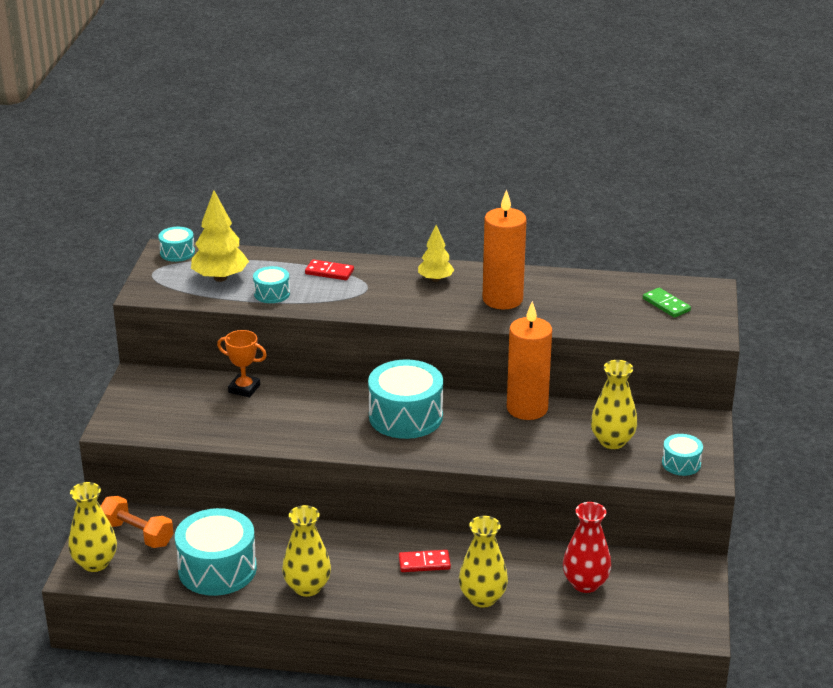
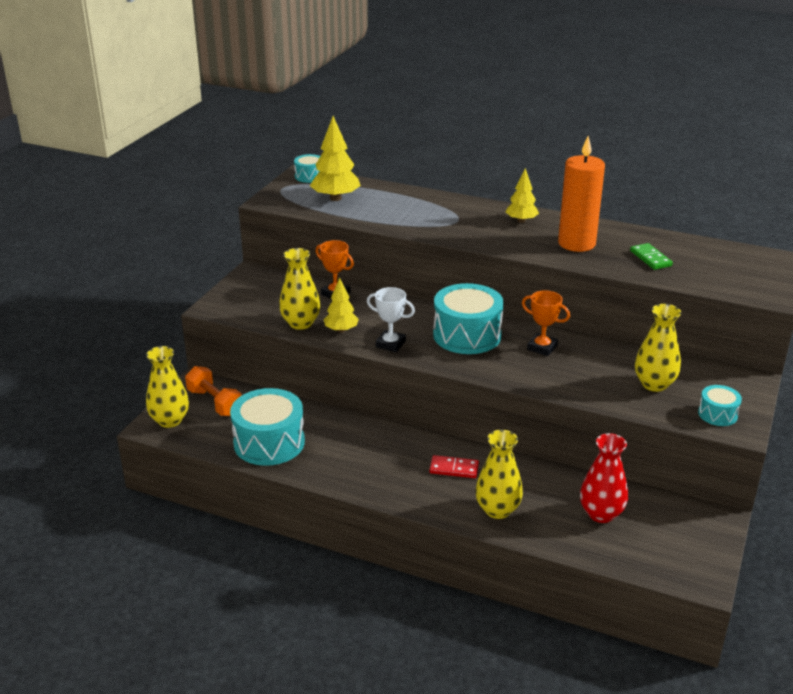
camera: 15 degrees right, 0 degrees up
(268, 431) = (341, 330): none -> yellow tree
(272, 293) = (373, 215): turquoise drum -> none
(307, 587) = (340, 472): yellow vase -> yellow vase (300, 323)
(328, 439) = (390, 344): none -> white trophy
(329, 272) = (430, 204): red domino -> none
(488, 418) = (542, 347): none -> orange trophy
(527, 408) = (581, 344): orange candle -> none
(666, 305) = (732, 266): green domino -> green domino (650, 258)

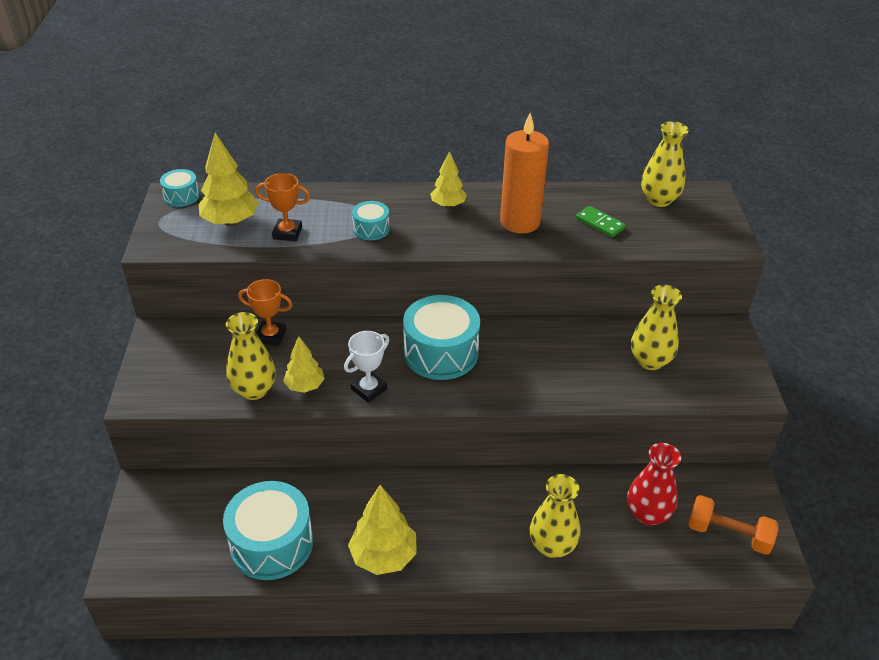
camera: 25 degrees left, 10 degrees up
(170, 420) = (139, 553): yellow vase -> yellow vase (659, 200)
(214, 402) = (179, 509): orange dumbbell -> orange dumbbell (728, 534)
(351, 475) = (383, 556): none -> yellow tree
(390, 344) = (369, 389): white trophy -> white trophy turned 45 degrees counterclockwise
(454, 469) = (483, 509): red domino -> none
(542, 347) = (522, 346): orange trophy -> orange trophy (287, 233)
(717, 414) = (724, 380): turquoise drum -> turquoise drum (371, 229)

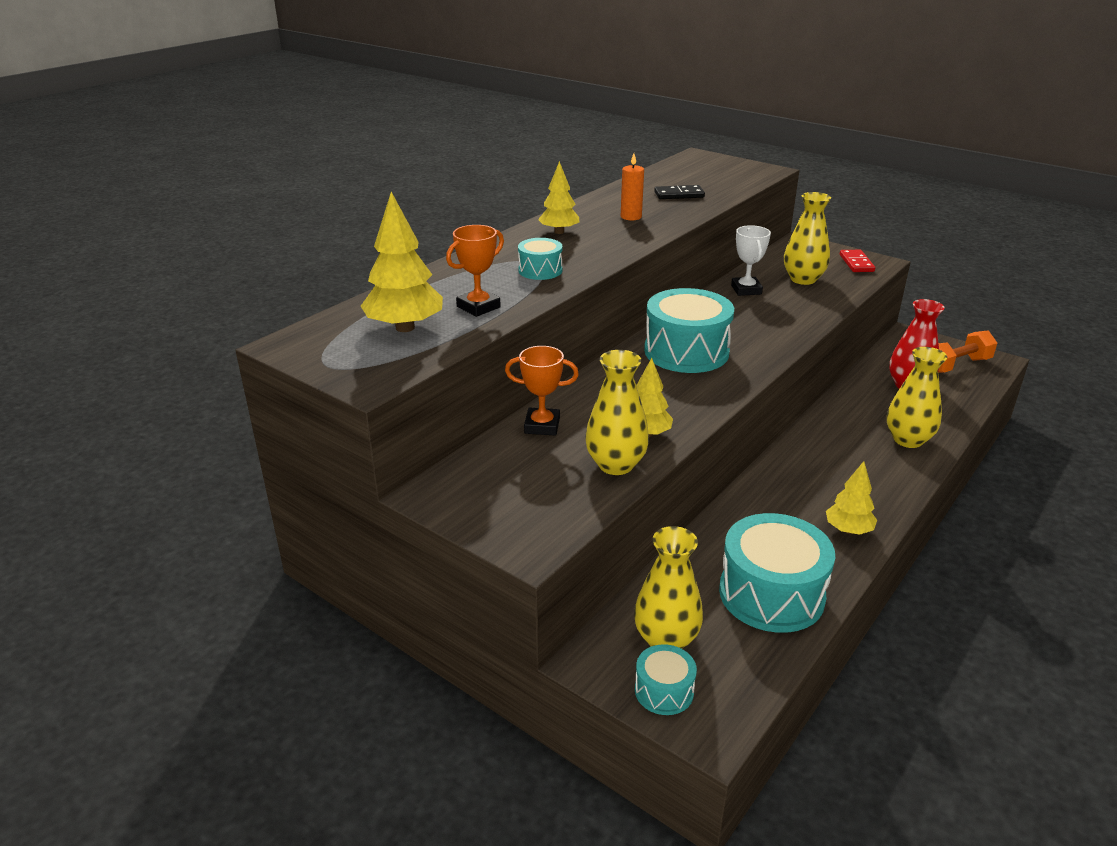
camera: 50 degrees left, 10 degrees down
(181, 196) = (303, 339): turquoise drum -> turquoise drum (664, 691)
(270, 336) = (542, 426): orange trophy -> orange trophy turned 45 degrees clockwise
(369, 389) = (693, 402): white trophy -> white trophy (746, 290)
(383, 556) = (848, 530): yellow tree -> yellow tree, size x0.63
(520, 222) = (631, 217): orange candle -> orange candle, size x0.49
(600, 223) = (679, 195): green domino -> black domino
(659, 200) = (679, 170): yellow vase -> yellow vase (666, 639)
(730, 380) = (856, 263): none -> red domino

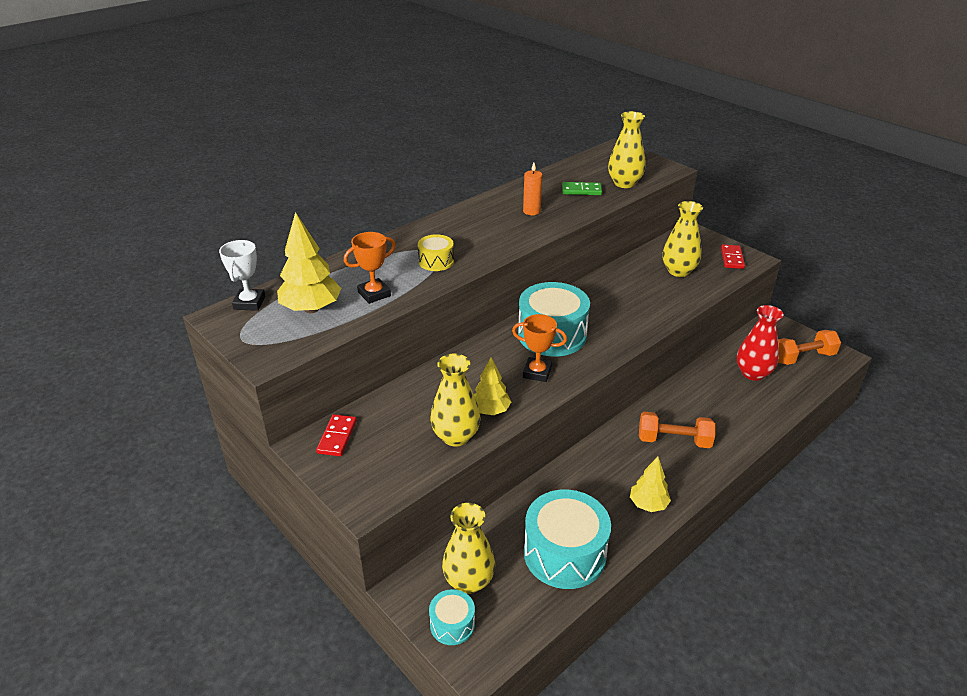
camera: 10 degrees right, 5 degrees up
(465, 481) = (337, 437): none -> red domino
(540, 270) = (436, 261): turquoise drum -> yellow drum
(542, 426) = (412, 393): orange trophy -> orange trophy (537, 372)
(559, 232) = (467, 222): yellow tree -> none
(679, 195) = (581, 190): black domino -> green domino
(746, 290) = (625, 277): white trophy -> white trophy (249, 303)
(849, 461) = (674, 440): none -> orange dumbbell
(908, 440) = (731, 426): yellow vase -> yellow vase (624, 183)

